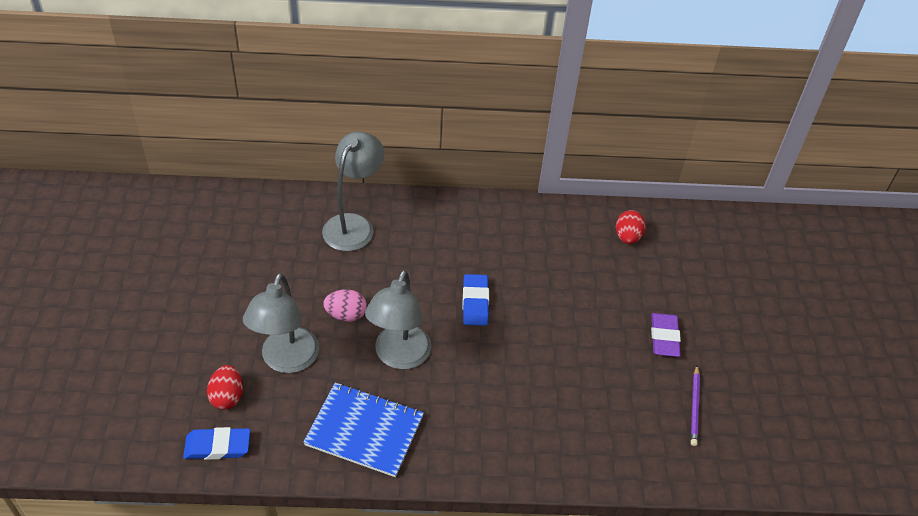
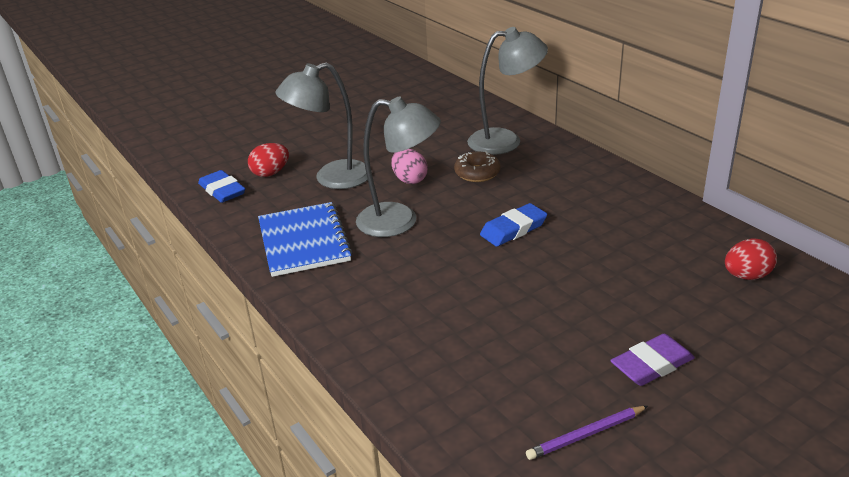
camera: 60 degrees right, 15 degrees down
(381, 271) = (477, 173): none -> brown donut
(399, 357) = (400, 221): grey lamp -> grey lamp turned 150 degrees counterclockwise

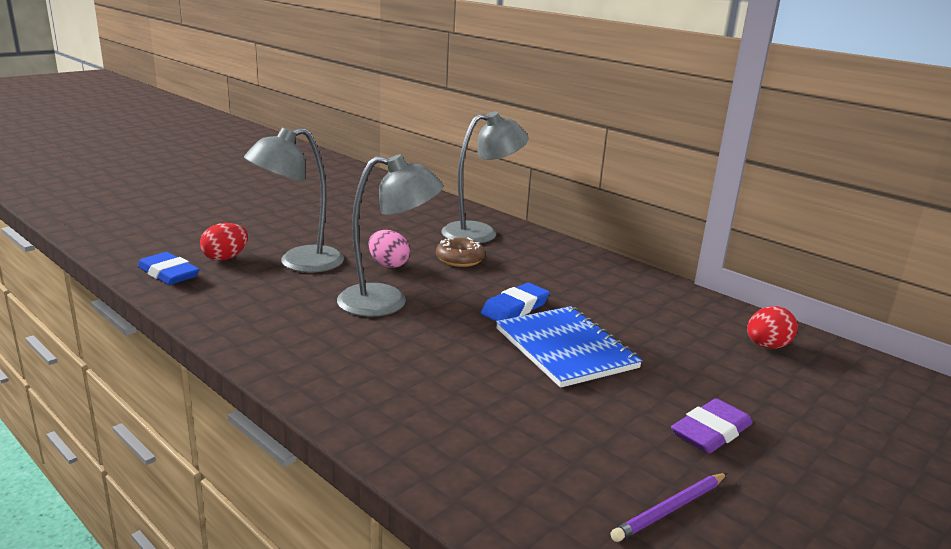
camera: 15 degrees left, 10 degrees down
(304, 241) = (278, 321): blue notebook -> blue notebook (565, 348)

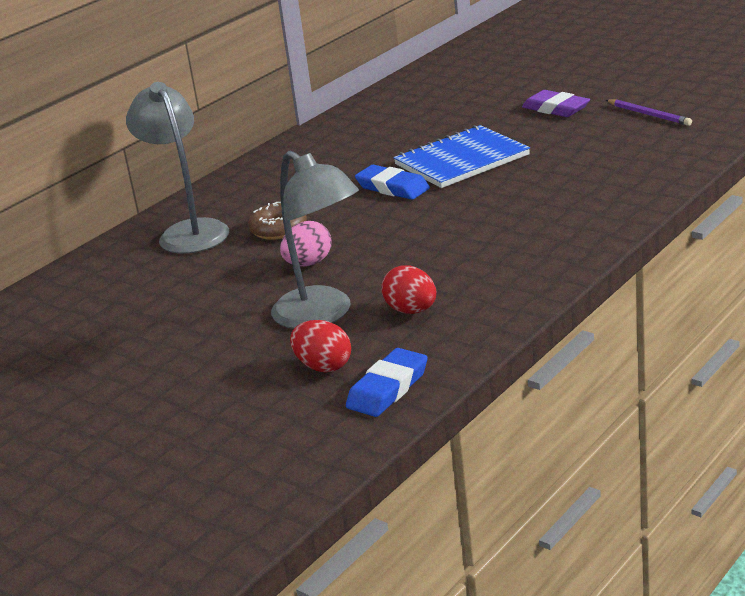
camera: 90 degrees left, 5 degrees up
(387, 302) = (407, 245): grey lamp -> none
(767, 346) = (418, 96): red egg -> red egg (411, 311)

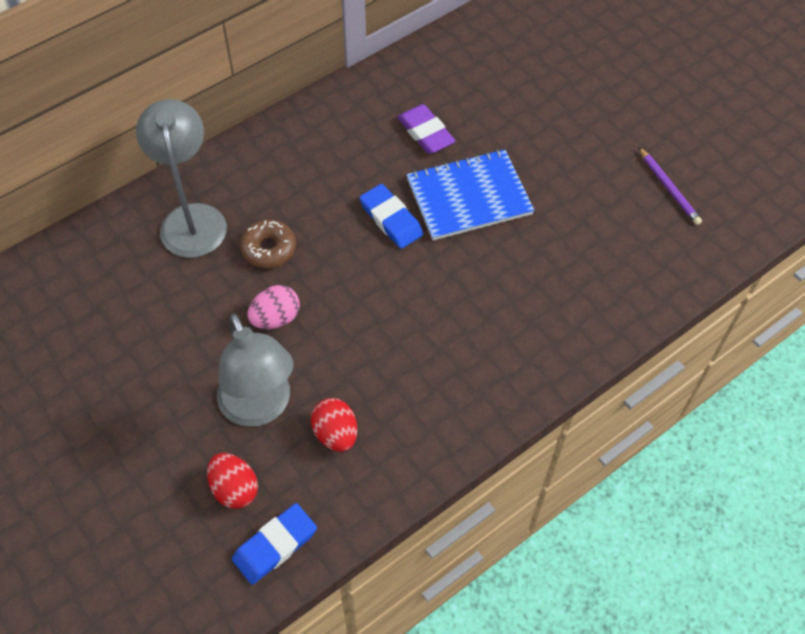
camera: 10 degrees right, 30 degrees up
(556, 109) = (588, 139): purple eraser -> purple eraser (425, 132)

